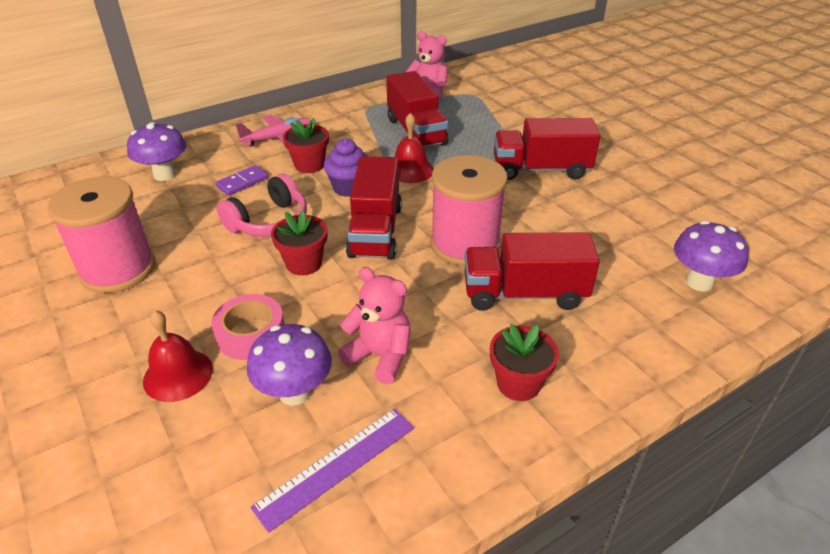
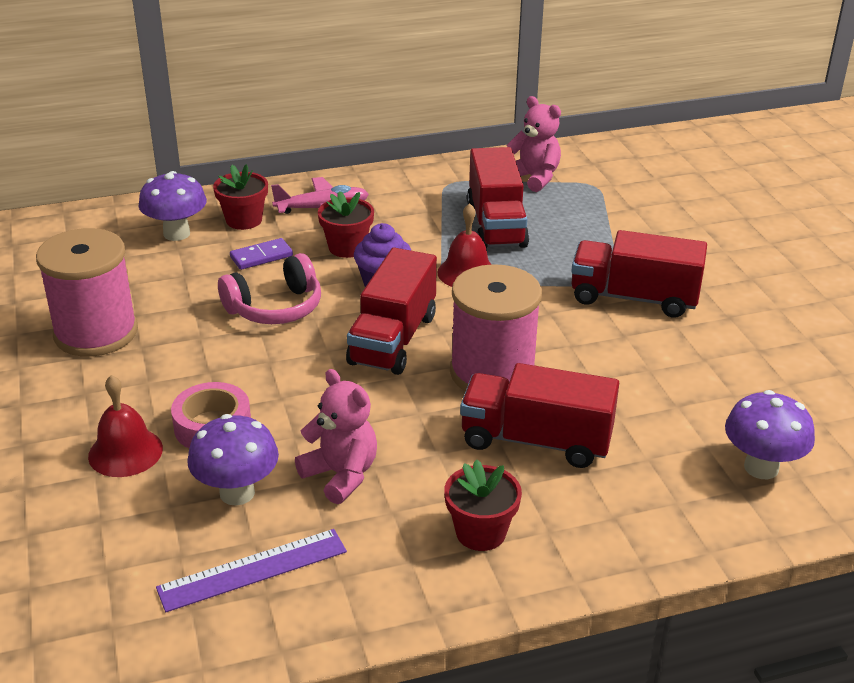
camera: 15 degrees right, 5 degrees down
(304, 263) = (296, 362): red flower pot -> red flower pot (244, 220)

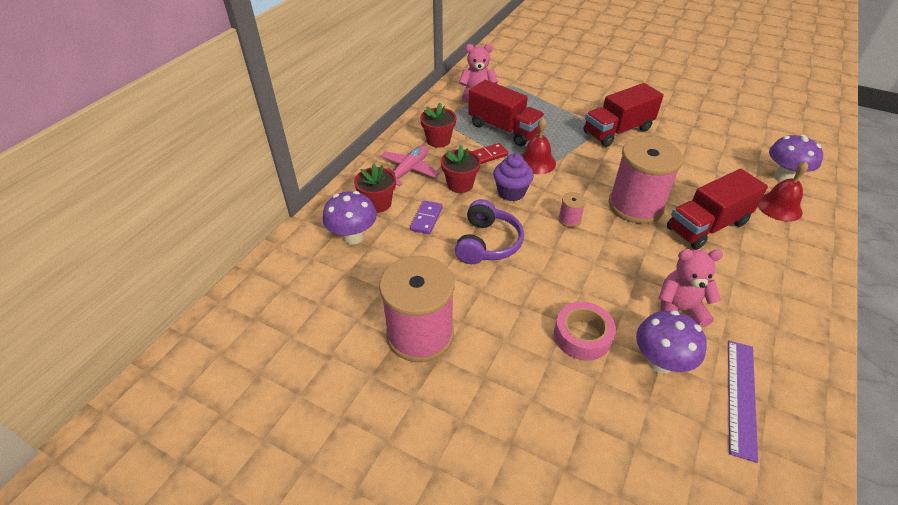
camera: 45 degrees left, 10 degrees up
(125, 452) = (571, 392): red bell -> red bell (779, 207)
(275, 308) = (487, 243): pink headphones -> purple headphones
(393, 339) = (569, 219): red truck -> pink spool
(426, 239) = (487, 156): none -> red domino
(480, 532) = (770, 288): red flower pot -> red flower pot (438, 140)

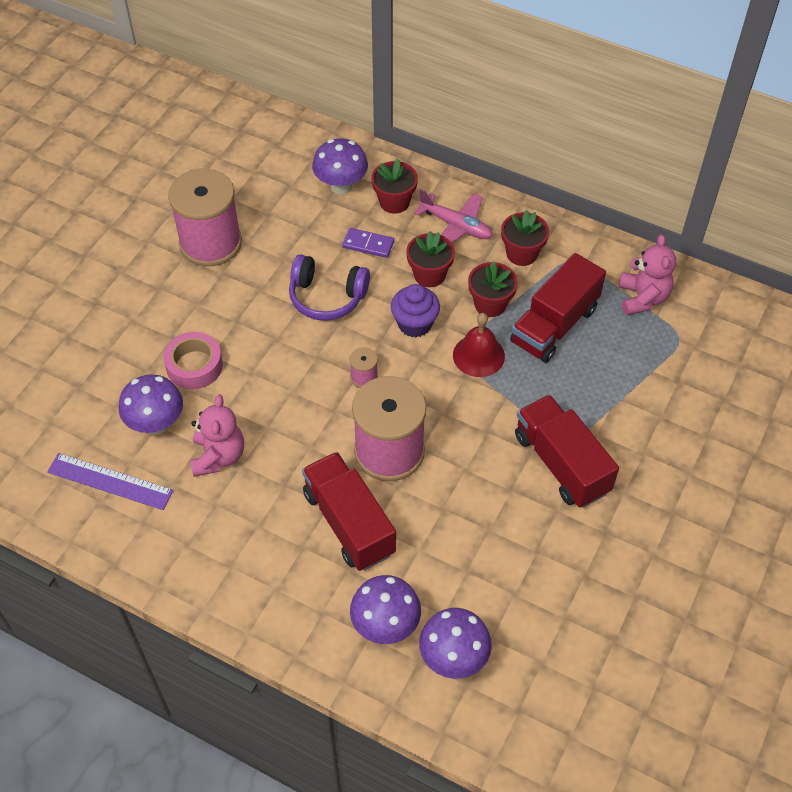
camera: 90 degrees right, 10 degrees up
(487, 156) = (490, 304): red domino -> red flower pot
(779, 207) = (385, 626): red bell -> purple mushroom

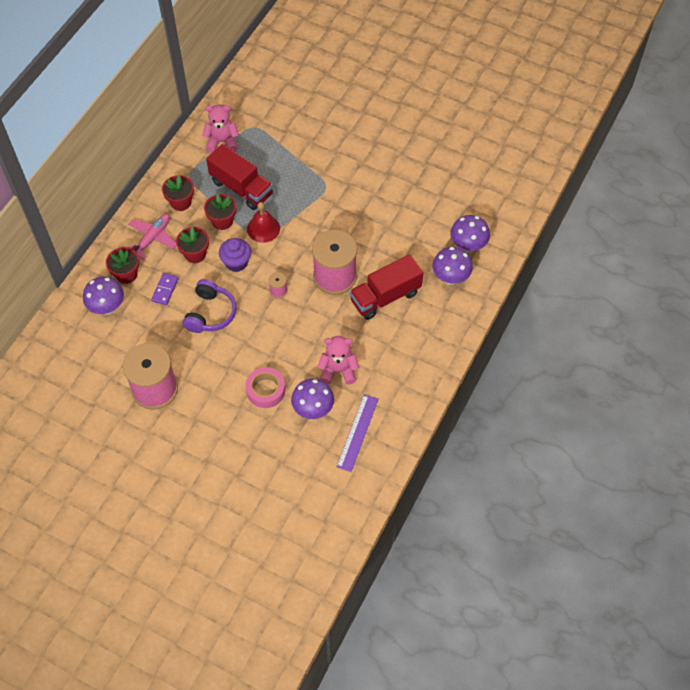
camera: 90 degrees left, 5 degrees up
(561, 463) = (343, 190): red truck -> none

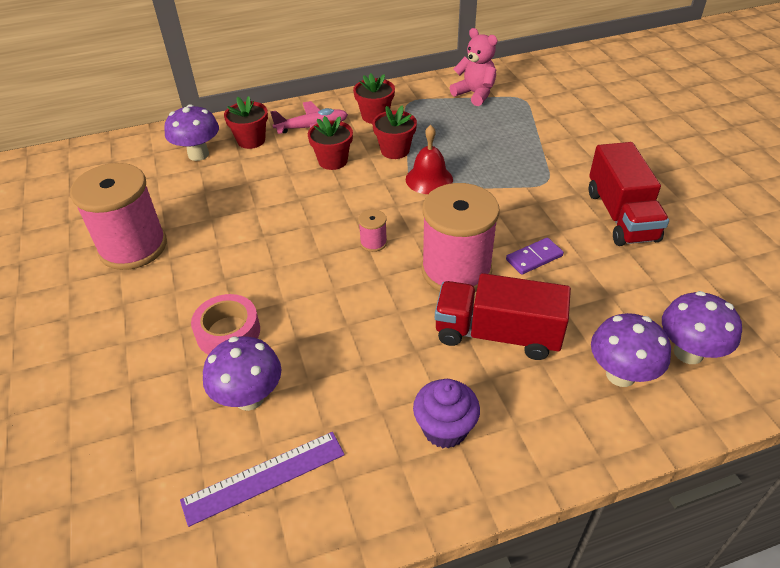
camera: 45 degrees right, 15 degrees down
(165, 290) = (265, 172): purple domino -> purple domino (534, 258)
(210, 313) = (277, 217): purple headphones -> none
(236, 262) = (363, 191): purple cupcake -> purple cupcake (445, 429)
(241, 188) = (449, 136): red truck -> red truck (621, 216)
(338, 370) = (336, 376): pink teddy bear -> none

